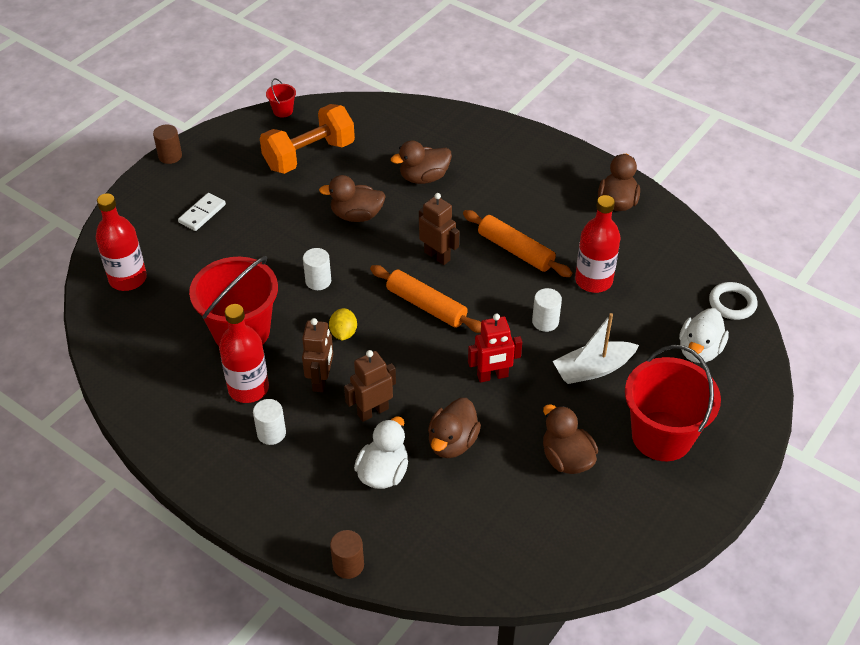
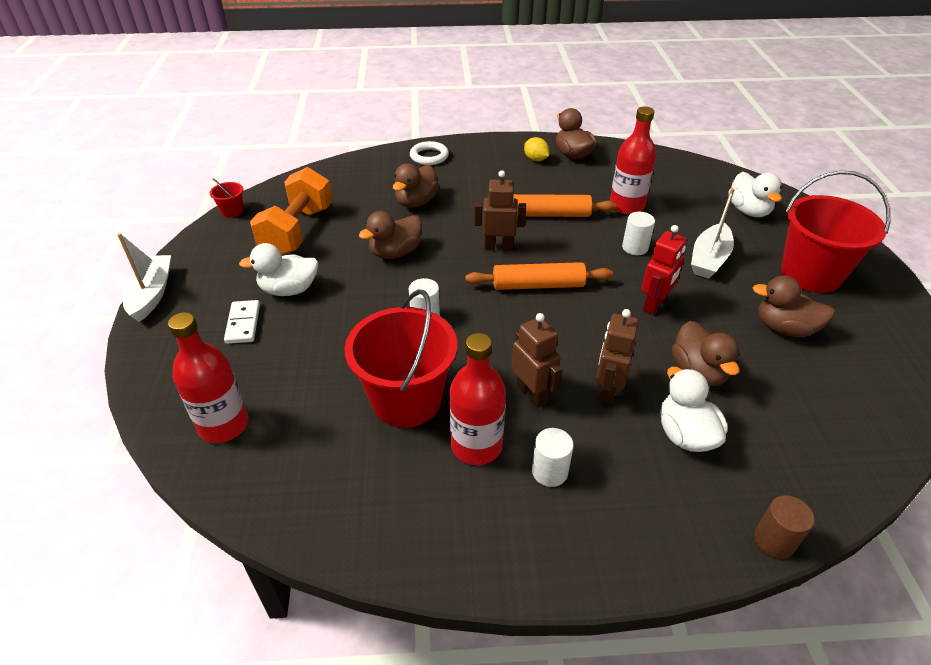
camera: 40 degrees left, 5 degrees down
(170, 156) = (151, 294): brown cylinder -> white boat
(254, 204) = (289, 290): none -> white duck
(343, 333) = (500, 344): yellow lemon -> yellow lemon (535, 159)
(732, 303) = (723, 175): white ring -> white ring (429, 156)

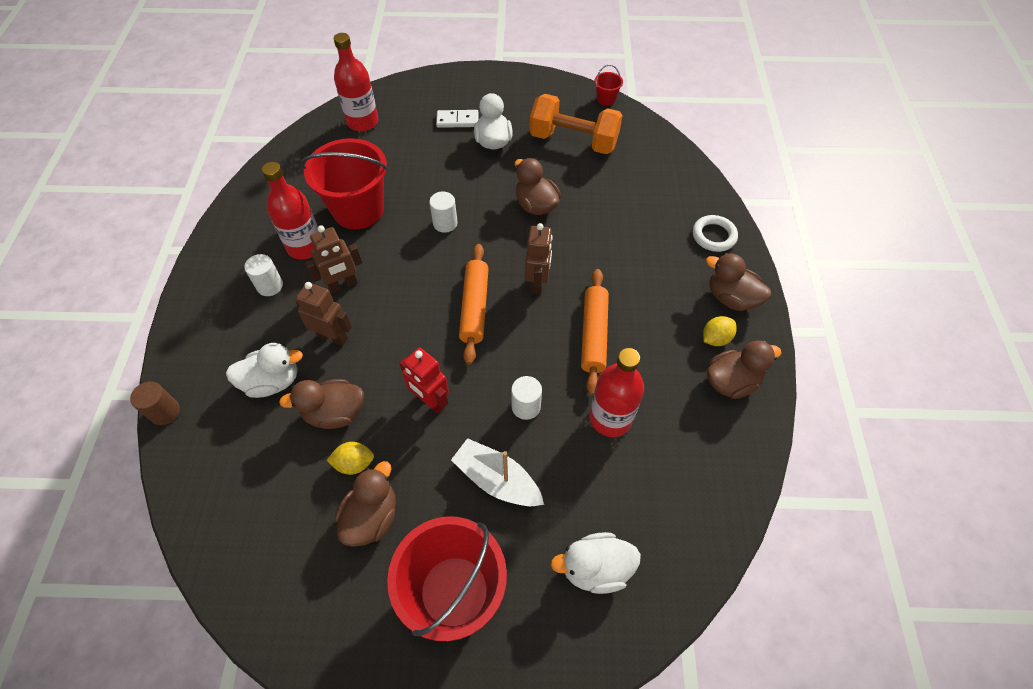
camera: 95 degrees right, 15 degrees up
(151, 294) = (498, 72): white boat -> none
(416, 202) = (619, 222): brown duck -> brown duck (731, 298)
(742, 348) = (354, 463): none -> yellow lemon

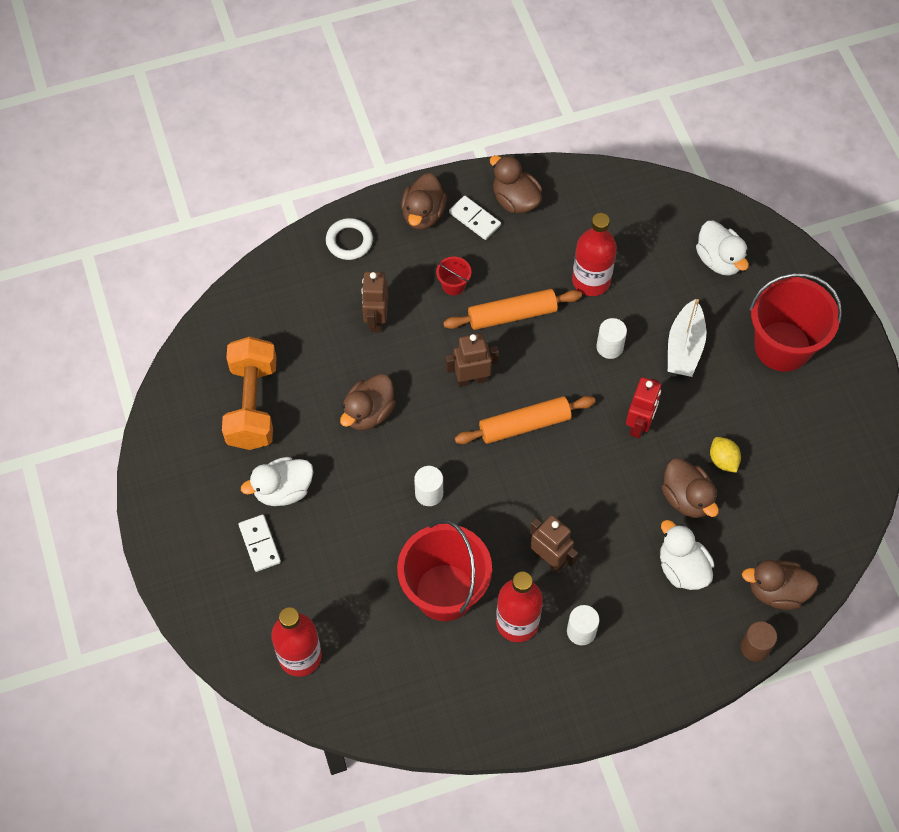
camera: 110 degrees left, 5 degrees up
(333, 337) = (613, 538): brown robot -> brown robot (376, 320)
(372, 517) = (758, 427): brown duck -> brown duck (776, 591)
(606, 99) = (165, 390): red bucket -> red bucket (453, 285)
(715, 338) = (475, 219): yellow lemon -> white domino

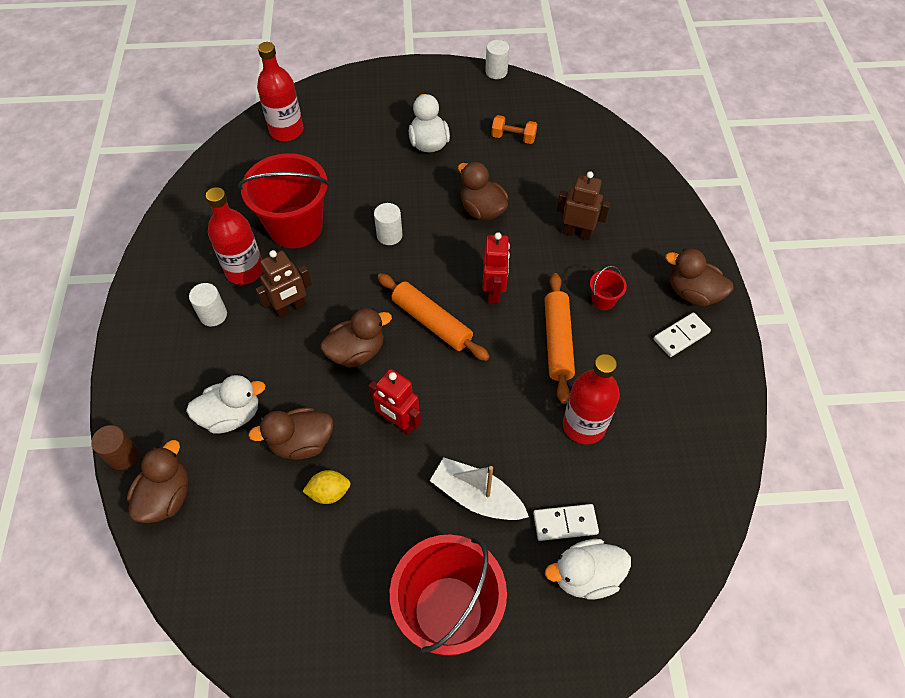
camera: 105 degrees right, 5 degrees down
(252, 405) = (513, 137): orange dumbbell -> orange dumbbell, size x0.48
(260, 544) = (388, 123): white domino -> white domino (565, 523)
(349, 241) = (669, 229): white ring -> none
(471, 379) = (494, 291): brown robot -> red robot
(515, 200) = (701, 379): brown duck -> brown duck (357, 352)
(524, 425) = (432, 322): orange rolling pin -> orange rolling pin turned 45 degrees counterclockwise
(609, 347) = (497, 420): white cylinder -> white cylinder (496, 72)

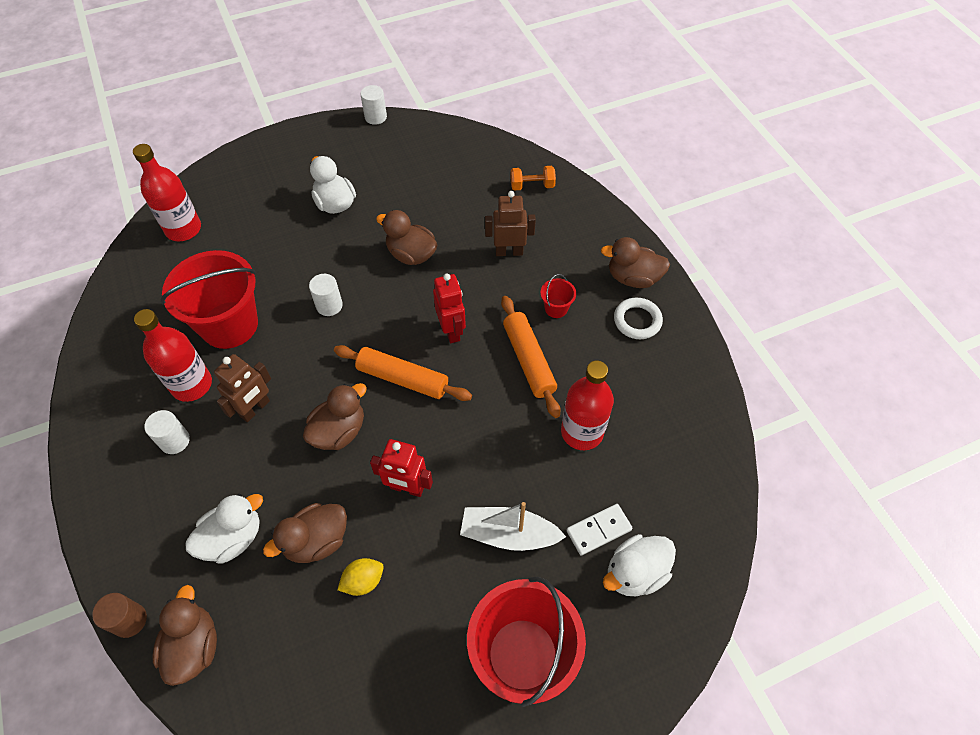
camera: 20 degrees left, 0 degrees up
(513, 137) = (415, 176): orange dumbbell -> orange dumbbell (532, 186)
(681, 336) = (637, 321): white domino -> white ring

